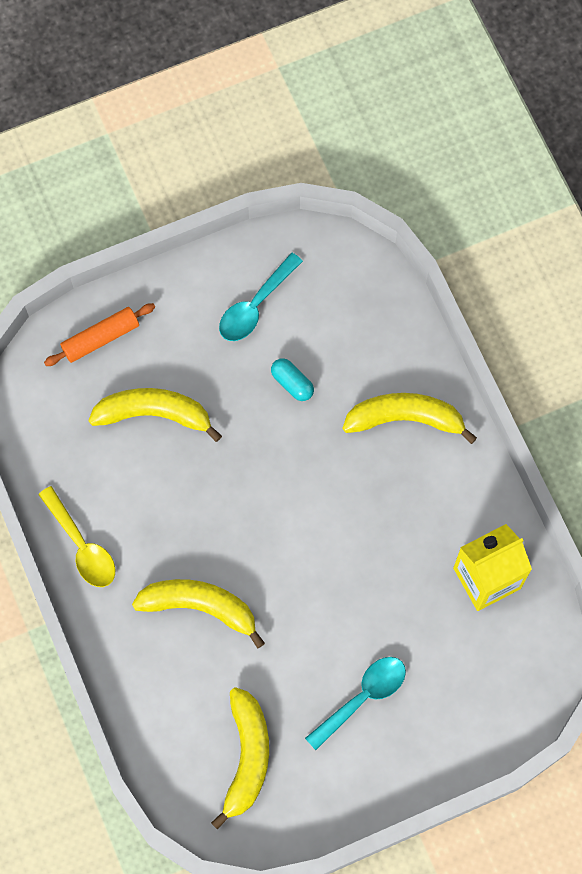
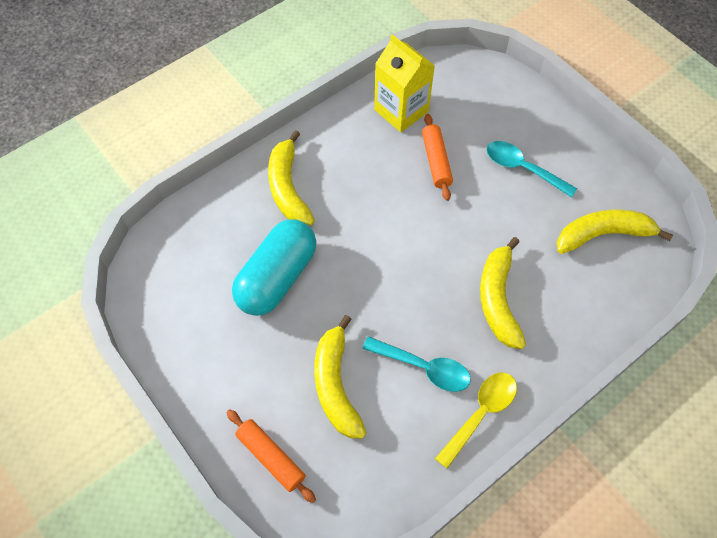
camera: 105 degrees left, 10 degrees down
(255, 306) = (209, 325): turquoise spoon -> turquoise spoon (424, 368)
(292, 383) = (277, 277): turquoise capsule -> turquoise capsule, size x2.32
(400, 597) = (436, 161): none -> orange rolling pin

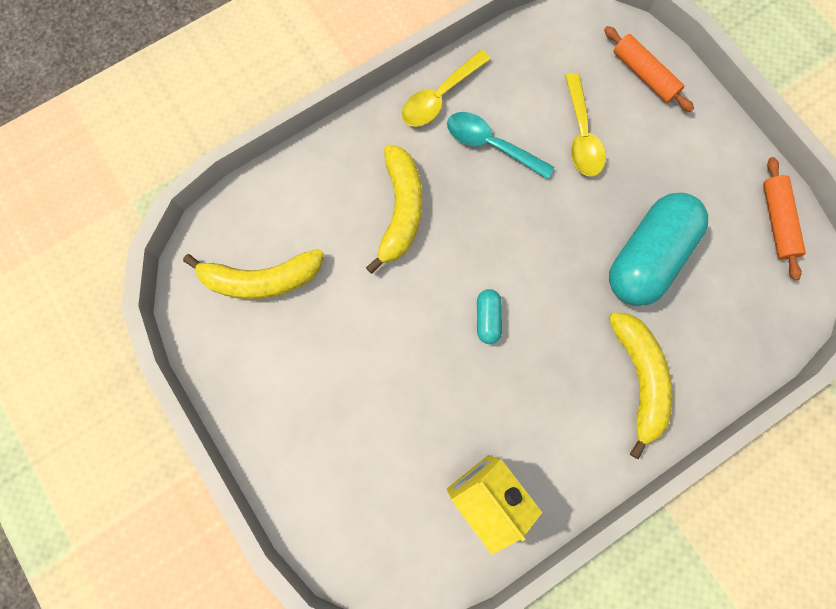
camera: 175 degrees left, 15 degrees up
(336, 385) = (581, 135): yellow banana -> yellow spoon
(410, 220) = (488, 318): none -> turquoise capsule
(436, 161) = (446, 403): orange rolling pin -> orange rolling pin (777, 221)
(522, 168) = (336, 382): turquoise spoon -> none

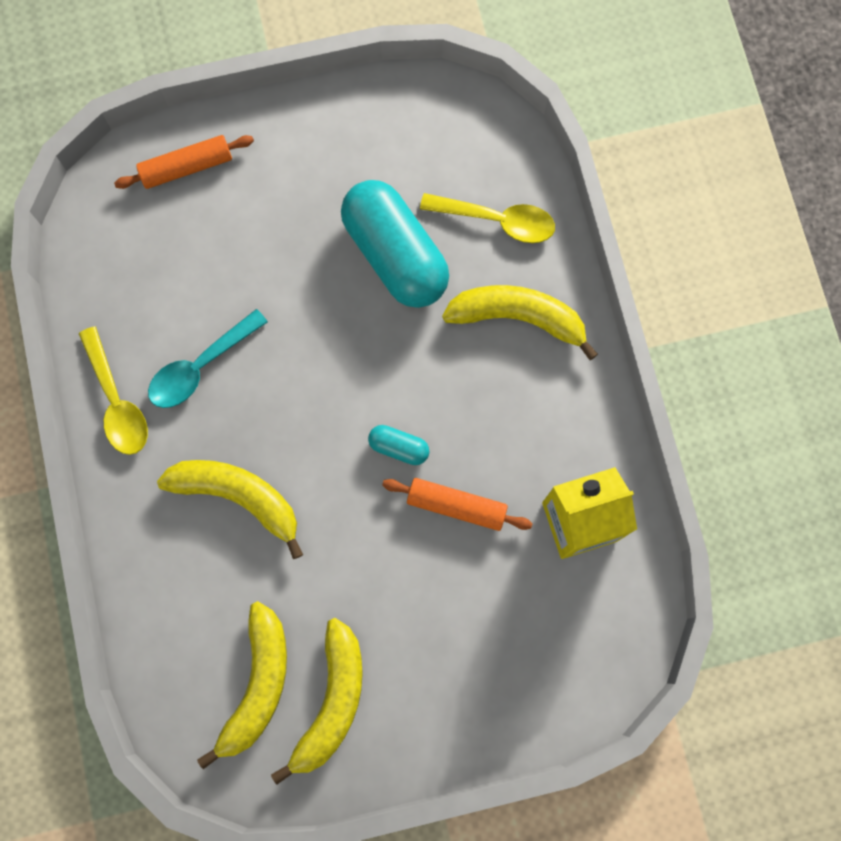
camera: 70 degrees left, 0 degrees up
(266, 340) = (332, 701): none -> yellow banana
(581, 135) = (230, 264): yellow spoon -> yellow spoon (497, 220)
(777, 221) = (407, 109): orange rolling pin -> orange rolling pin (456, 506)

